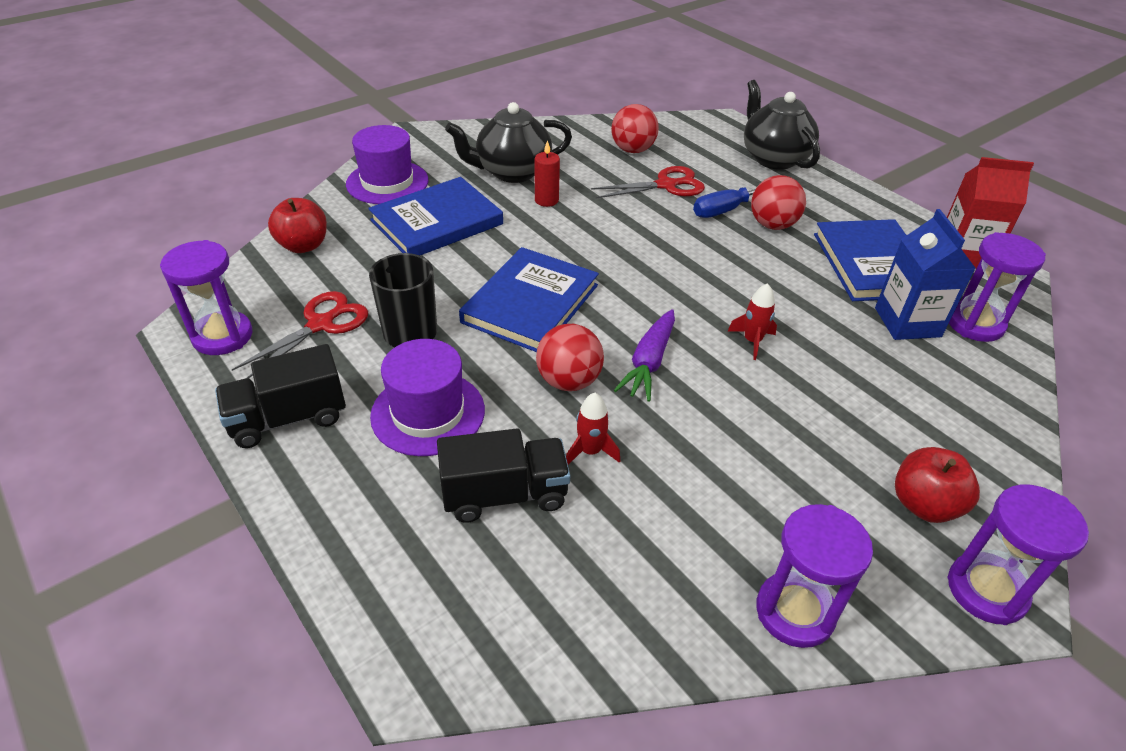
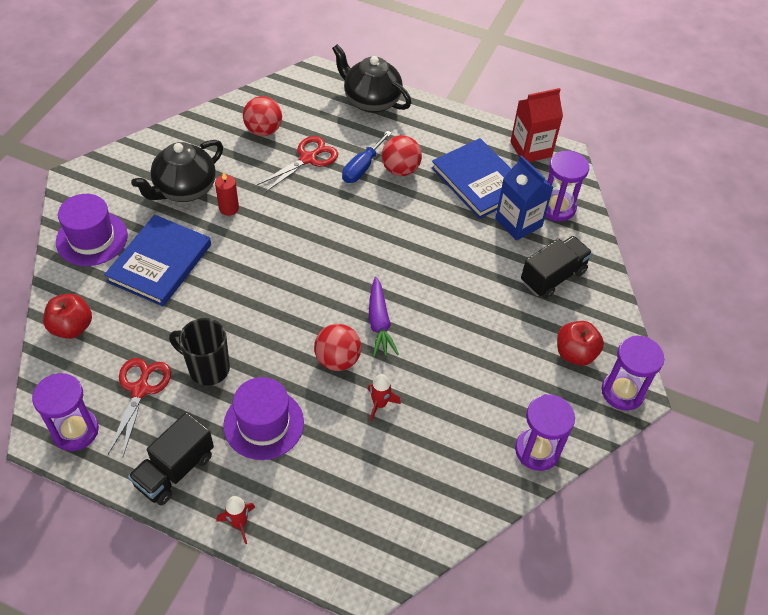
camera: 30 degrees left, 10 degrees up
(505, 494) = (347, 456): black truck -> black truck (553, 277)
(531, 303) = (276, 308): blue book -> none
(752, 341) = (434, 278): red rocket -> red rocket (239, 523)

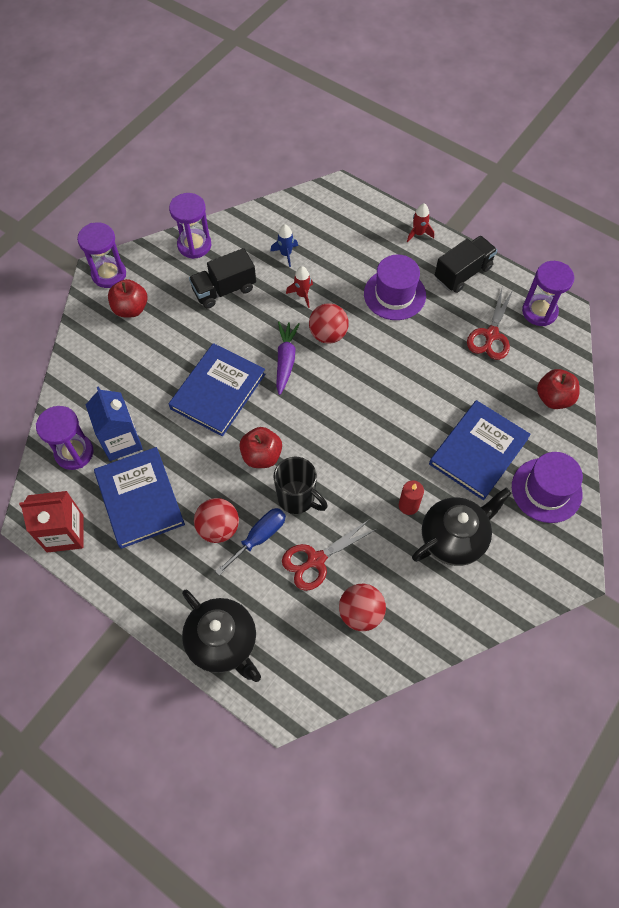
camera: 165 degrees left, 10 degrees up
(207, 368) = (436, 344): black mug -> black mug (297, 498)
(378, 229) = (261, 456): none -> red apple
(415, 458) = (286, 254): none -> blue rocket
(442, 280) = (218, 391): none -> blue book
(553, 277) = (115, 379): black truck -> black truck (224, 290)

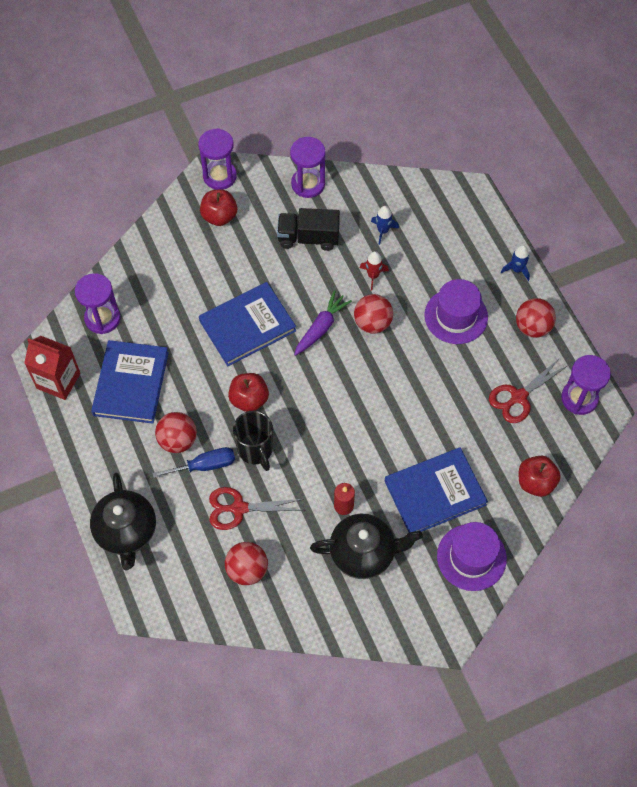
camera: 30 degrees right, 0 degrees up
(121, 441) = (144, 328): blue carton -> none
(418, 233) = (516, 269): red rocket -> blue rocket
(463, 273) = (532, 327): black truck -> red ball

